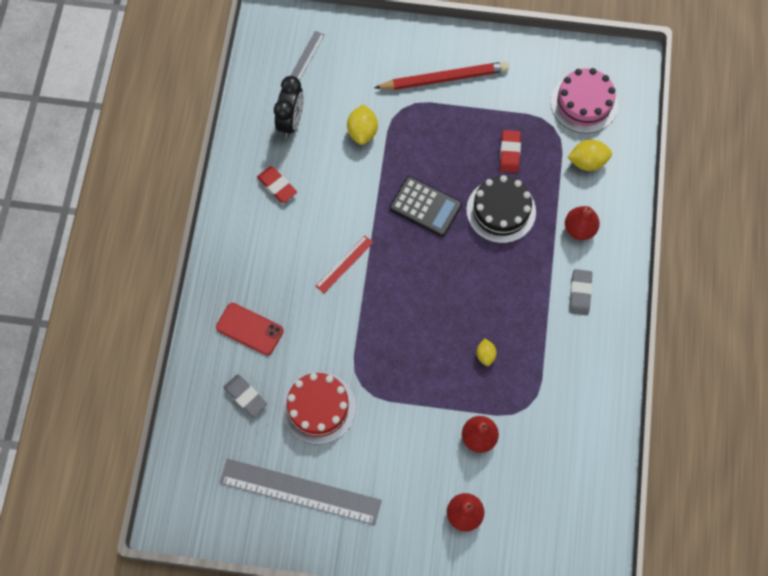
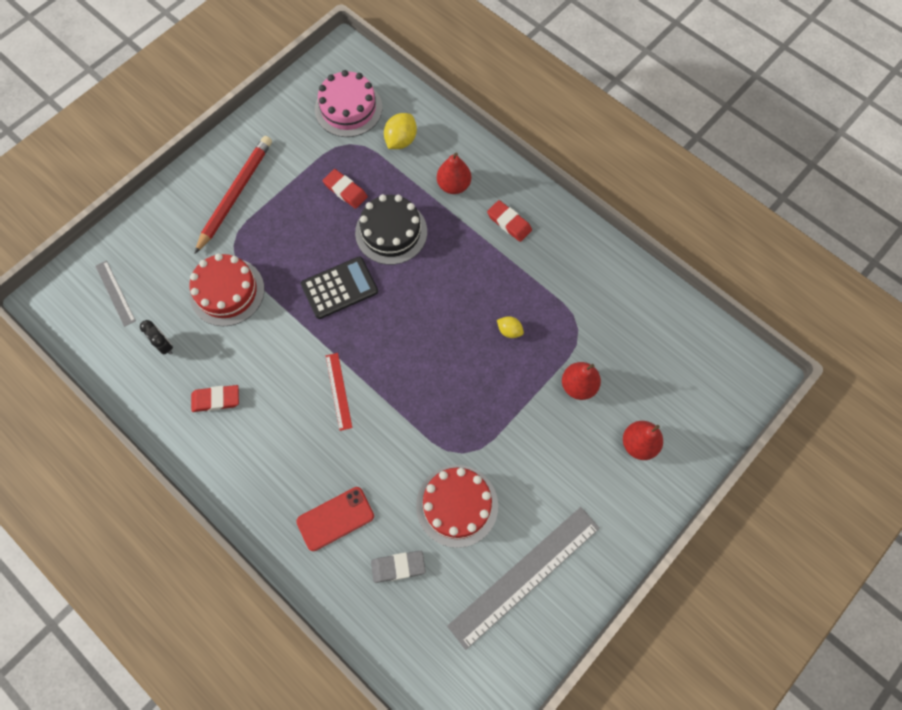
camera: 55 degrees left, 0 degrees up
(291, 121) = (164, 345): black clock -> black clock, size x0.60
(362, 132) = (227, 292): yellow lemon -> red cake
(580, 293) = (509, 222): grey eraser -> red eraser

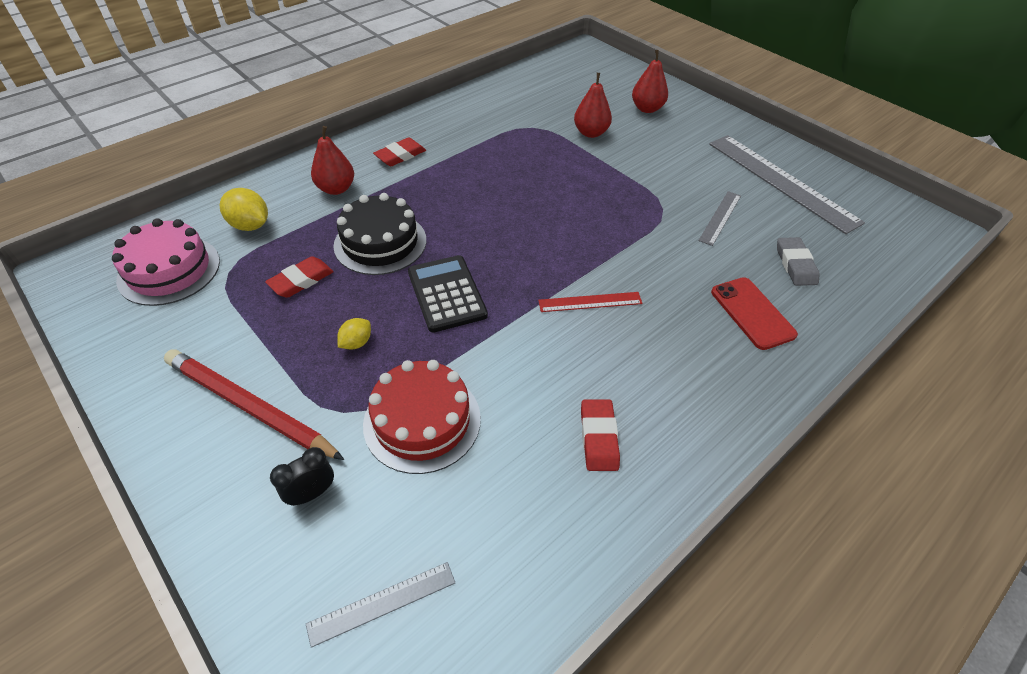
camera: 85 degrees left, 20 degrees down
(164, 345) = (501, 512): black clock -> black clock (312, 493)
(457, 505) = (720, 217): red cake -> grey ruler
(509, 331) = (528, 167): yellow lemon -> yellow lemon (356, 343)

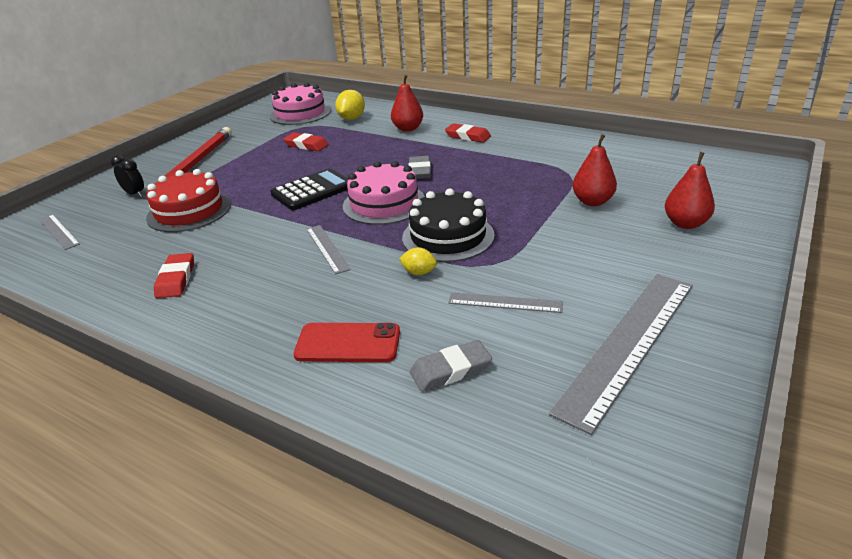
camera: 75 degrees right, 15 degrees down
(356, 343) = (254, 175): yellow lemon -> yellow lemon (419, 272)
(380, 242) = (357, 156): black cake -> black cake (448, 236)
(459, 206) = (419, 171): none -> grey eraser
(517, 245) = (384, 203): none -> pink cake
(590, 302) = (327, 248): red ruler -> grey ruler
(599, 437) = (176, 279): red eraser -> red eraser turned 75 degrees counterclockwise
(752, 313) = (348, 343): red phone -> red phone turned 45 degrees clockwise

